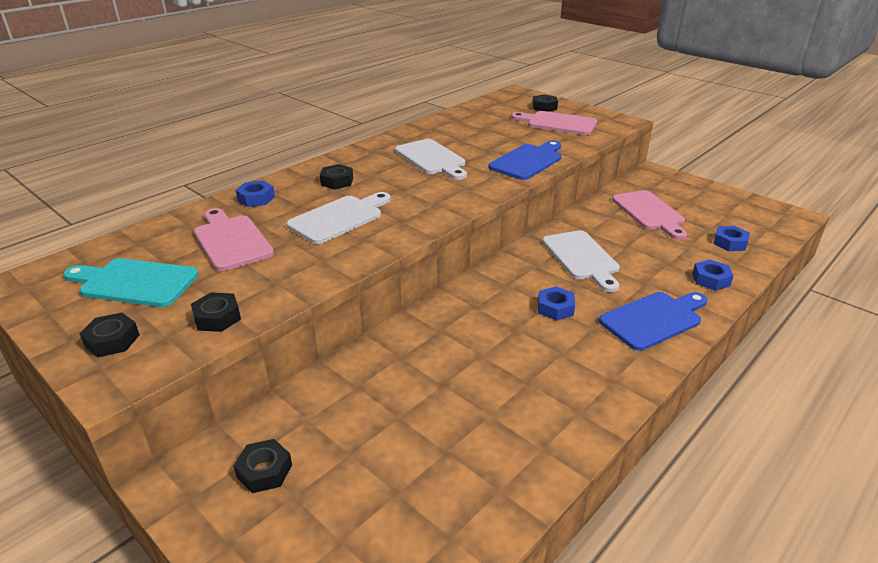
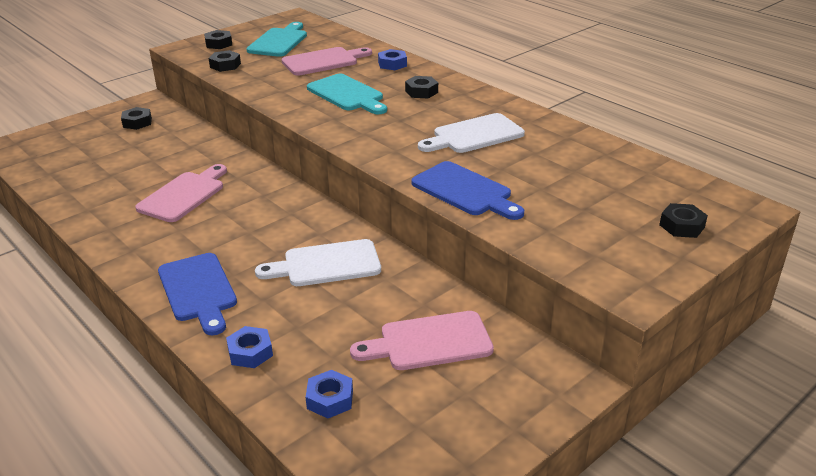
camera: 95 degrees right, 0 degrees up
(339, 218) = (347, 94): white cutting board -> turquoise cutting board
(555, 308) = (242, 235): blue nut -> none
(558, 123) = (608, 229): pink cutting board -> pink cutting board (184, 195)

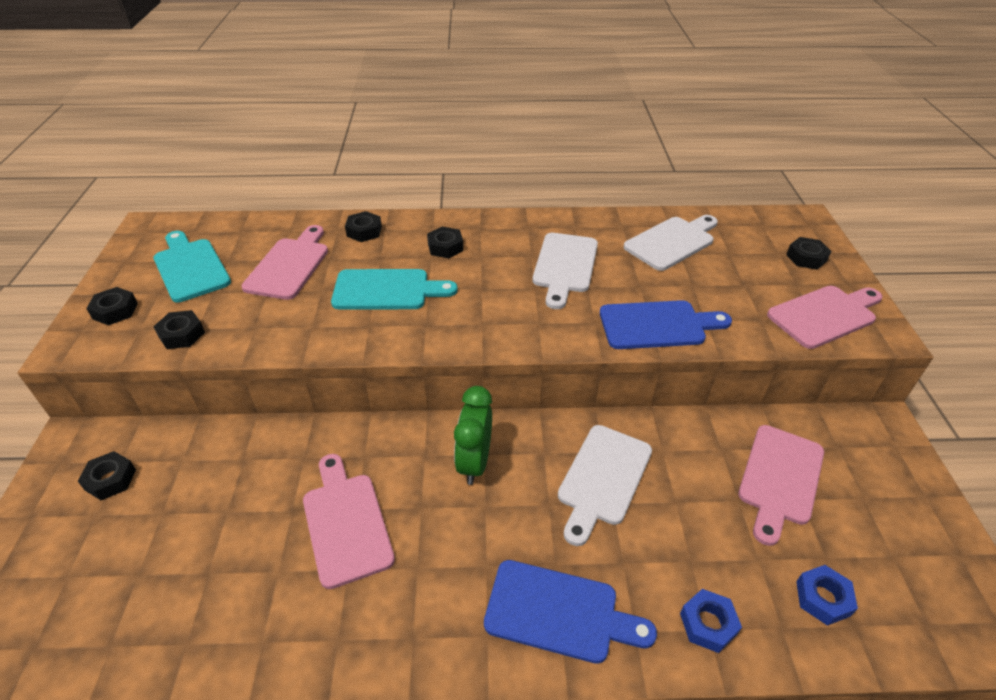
camera: 50 degrees left, 10 degrees up
(279, 213) = (474, 462): none -> green clock
(392, 64) = (364, 231): blue nut -> black nut
(584, 162) = (672, 242): none -> white cutting board
(607, 258) = (824, 315): none -> pink cutting board

